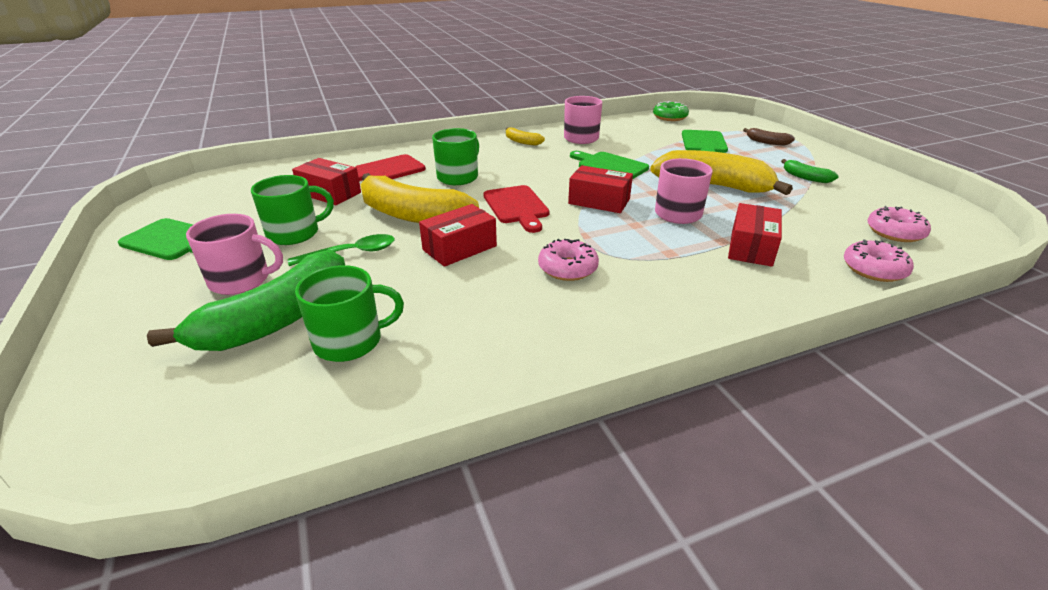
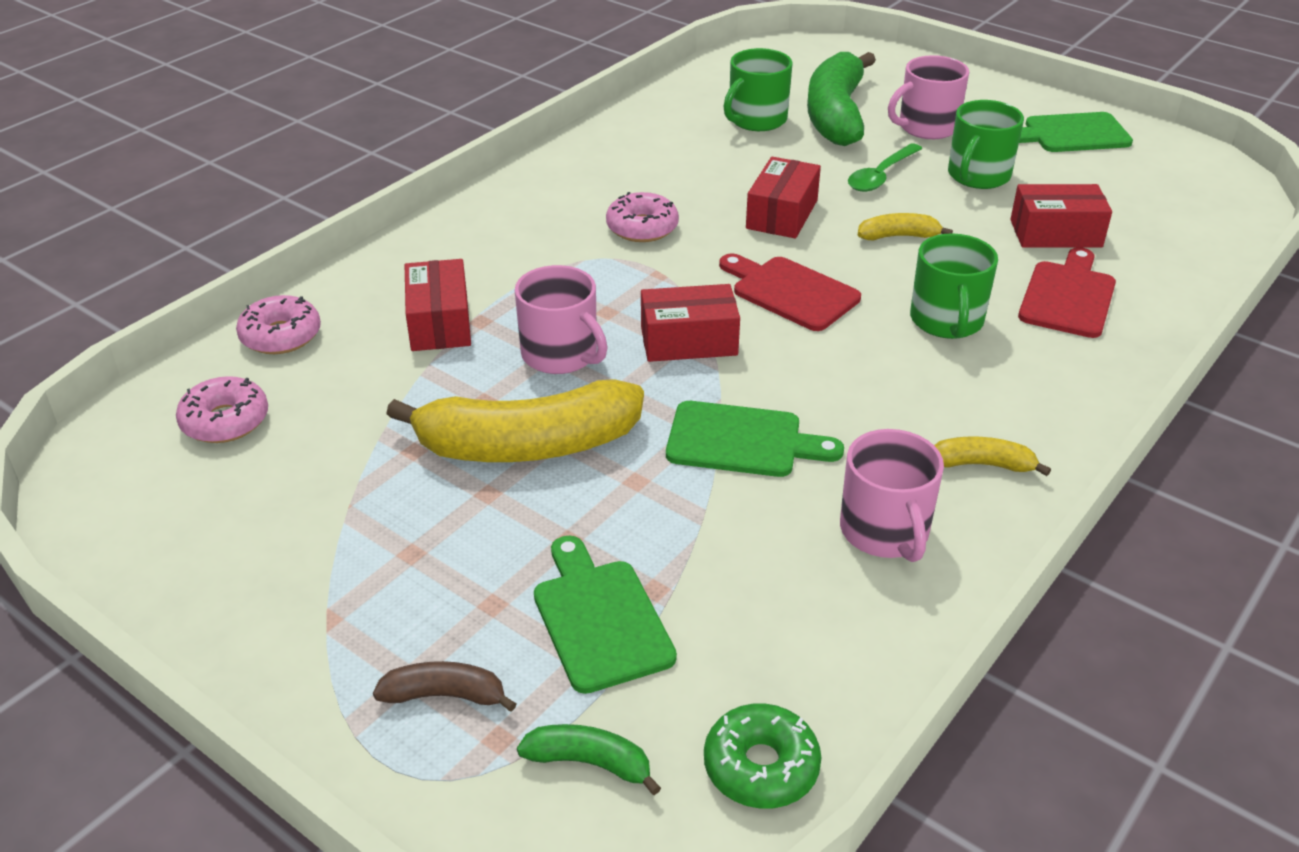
camera: 150 degrees right, 5 degrees up
(412, 215) = (898, 236): yellow banana -> yellow banana, size x0.45
(805, 177) = (353, 541): green banana -> green banana (590, 763)

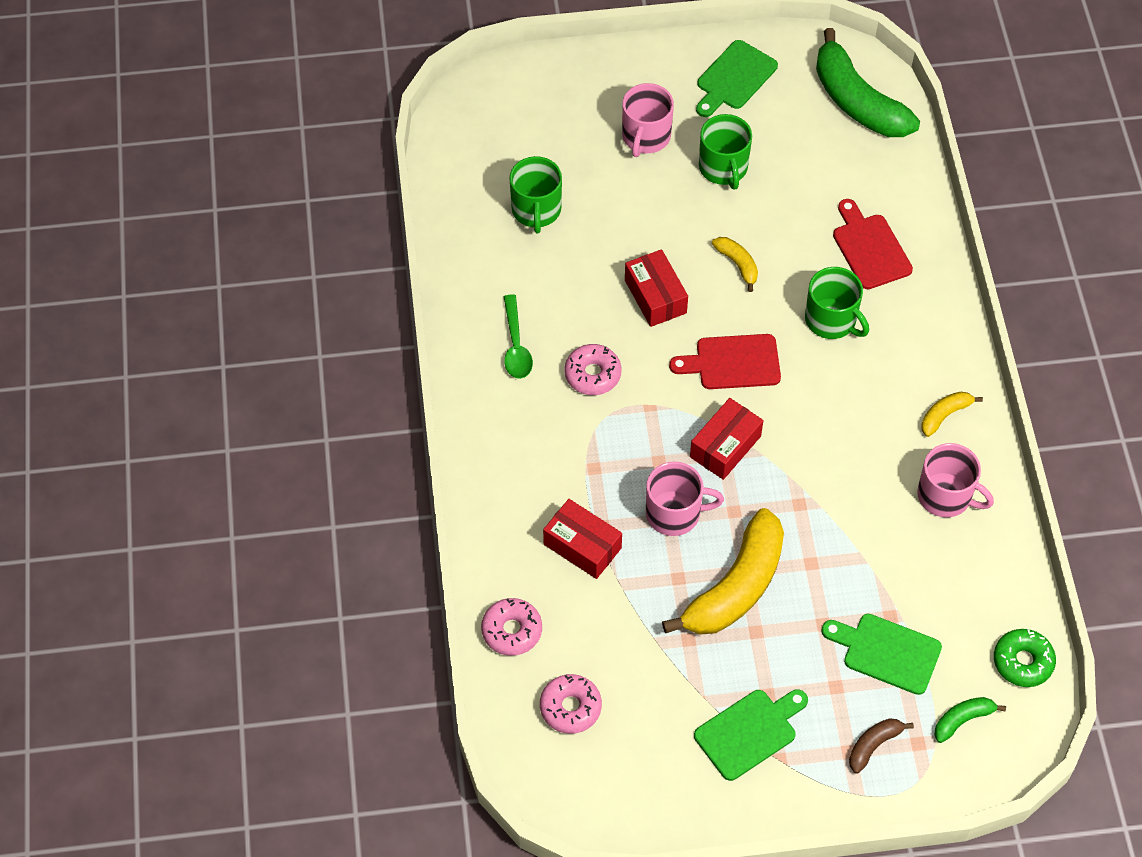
camera: 45 degrees left, 20 degrees up
(742, 441) = (828, 494): green cutting board -> green cutting board (749, 732)
(836, 115) = (578, 165): green banana -> green banana (857, 101)
(881, 176) = (670, 212): green spoon -> green spoon (516, 345)
(898, 236) = (738, 264): yellow banana -> yellow banana turned 105 degrees clockwise
(1055, 233) = (814, 193): red box -> none

